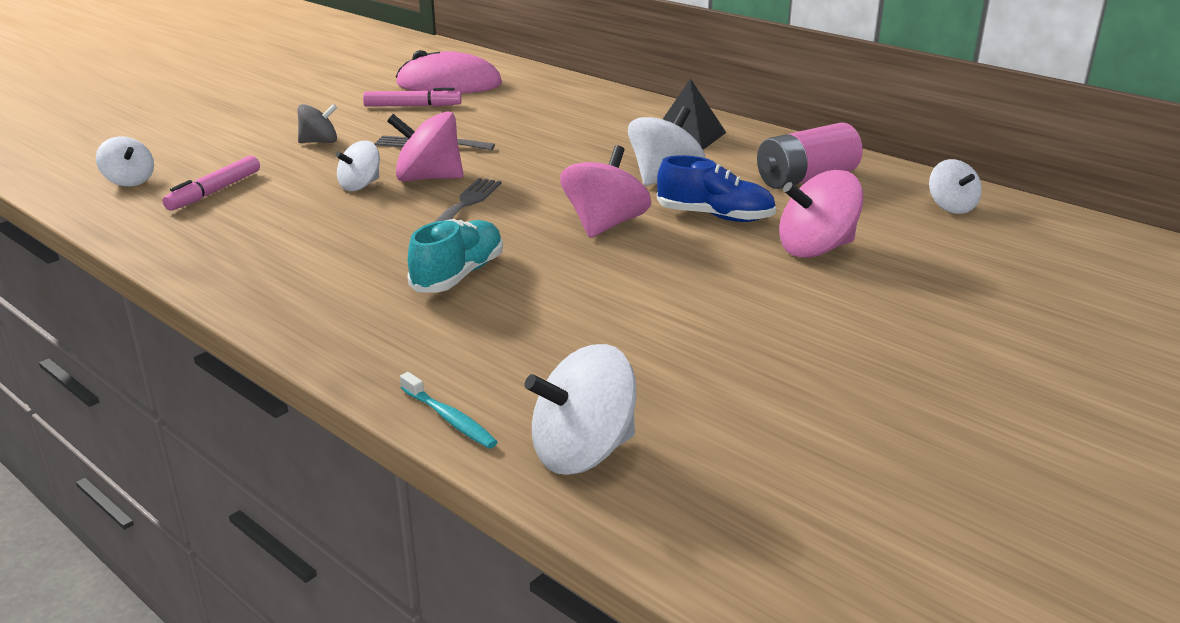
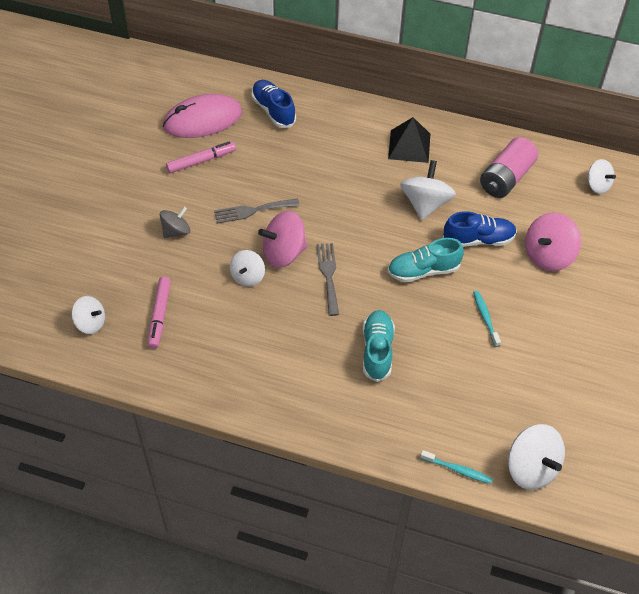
camera: 25 degrees left, 25 degrees up
(539, 91) = (273, 111): none -> blue shoe
(582, 452) = (531, 468): white spinning top -> white spinning top turned 75 degrees counterclockwise
(605, 225) = (423, 271): pink spinning top -> turquoise shoe
(658, 282) = (485, 318): none -> turquoise toothbrush

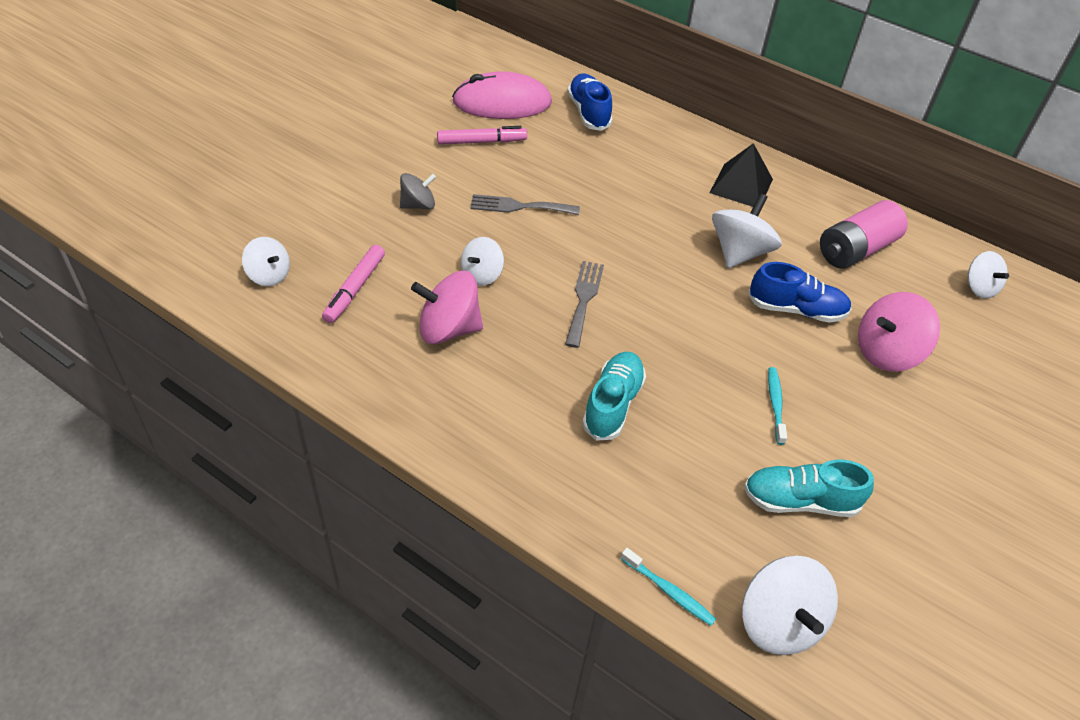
camera: 15 degrees right, 5 degrees down
(283, 253) = (537, 261): pink spinning top -> pink spinning top (448, 329)
(423, 271) = (710, 326): turquoise shoe -> turquoise shoe (800, 501)

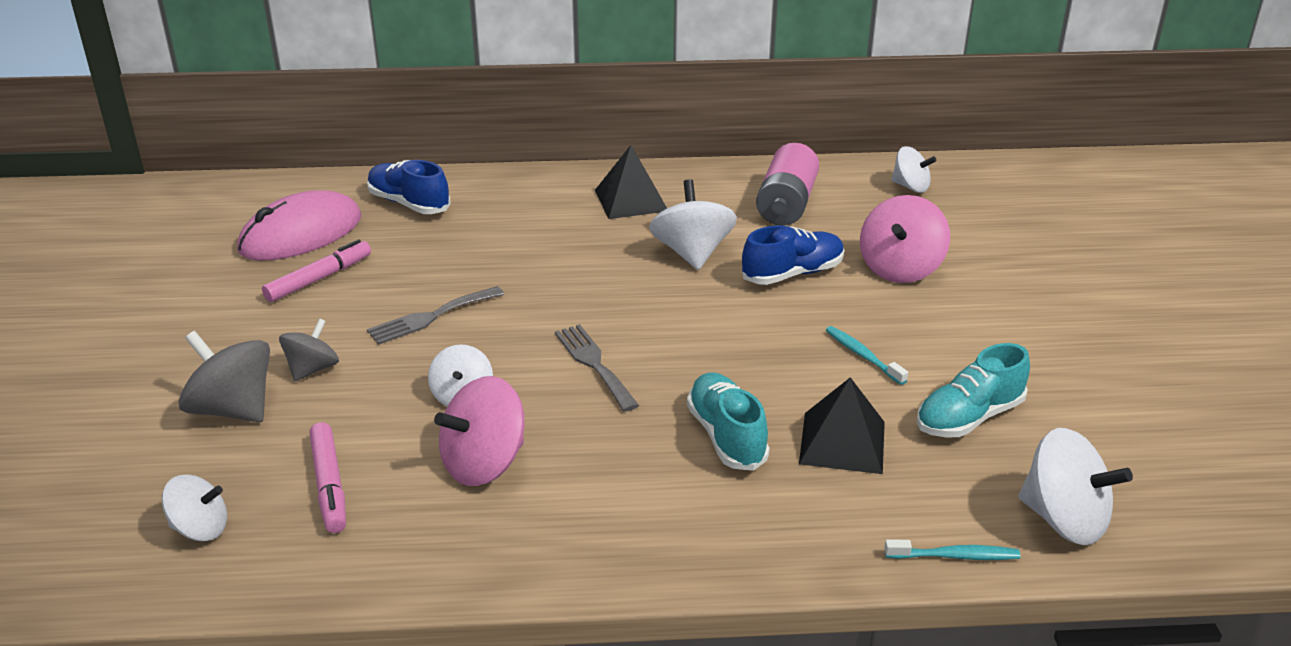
camera: 35 degrees left, 15 degrees down
(353, 207) = (233, 409): none -> grey spinning top
(685, 459) = (842, 442): none -> black pyramid

